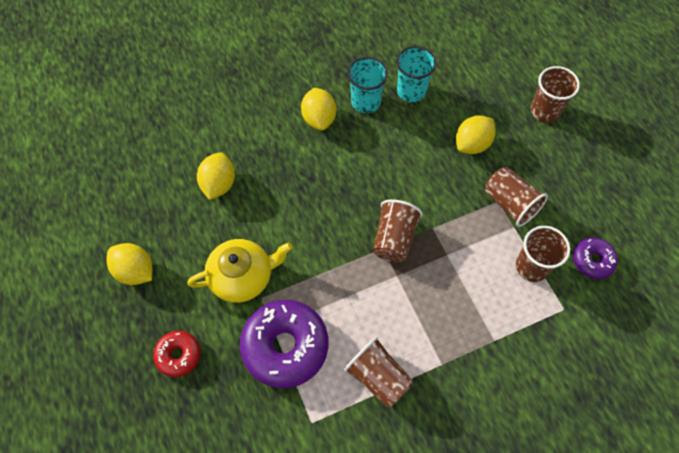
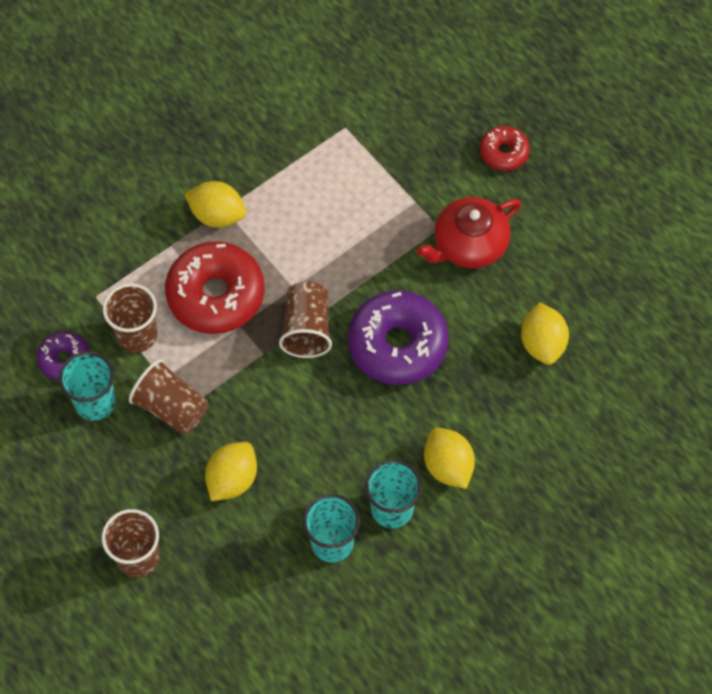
camera: 165 degrees right, 0 degrees up
(135, 271) = (591, 221): yellow lemon -> yellow lemon (217, 215)
(242, 276) = (469, 244): yellow teapot -> red teapot
(285, 346) = (395, 187): purple donut -> purple donut (397, 344)
(378, 377) = (288, 181): brown cup -> none
(462, 285) = (216, 295): none -> red donut
(569, 221) = (95, 402): none -> turquoise cup

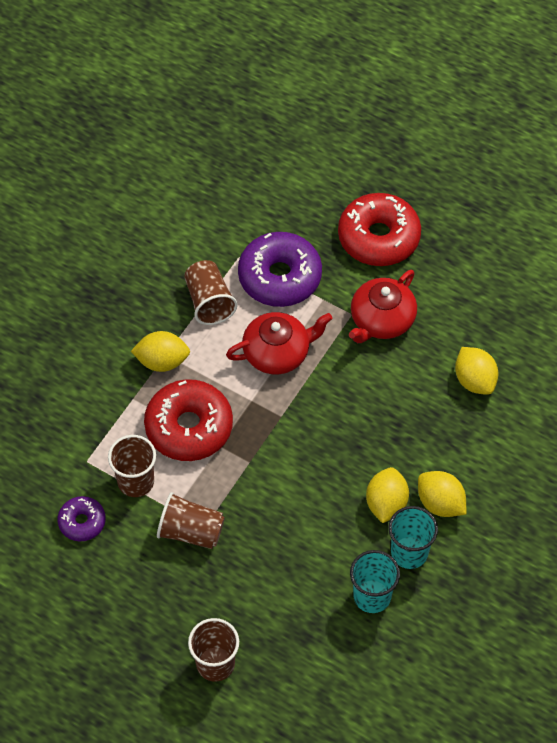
camera: 20 degrees left, 5 degrees down
(95, 402) = (124, 548): turquoise cup -> none
(232, 479) = (267, 573): yellow lemon -> yellow lemon (386, 503)
(307, 329) = (277, 430): brown cup -> brown cup (209, 302)
(342, 245) = (277, 353): none -> red teapot
(397, 344) = (357, 419): purple donut -> purple donut (280, 277)
(504, 153) = (378, 237): red donut -> red donut, size x1.90

